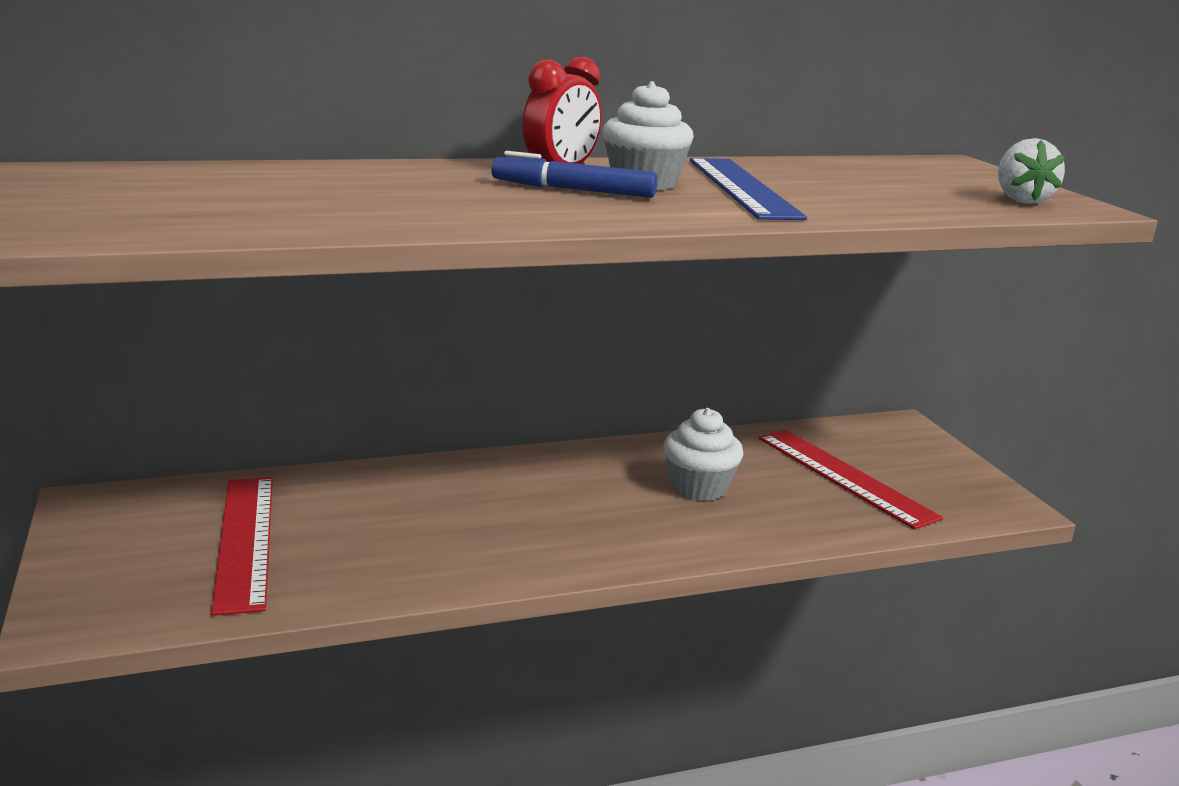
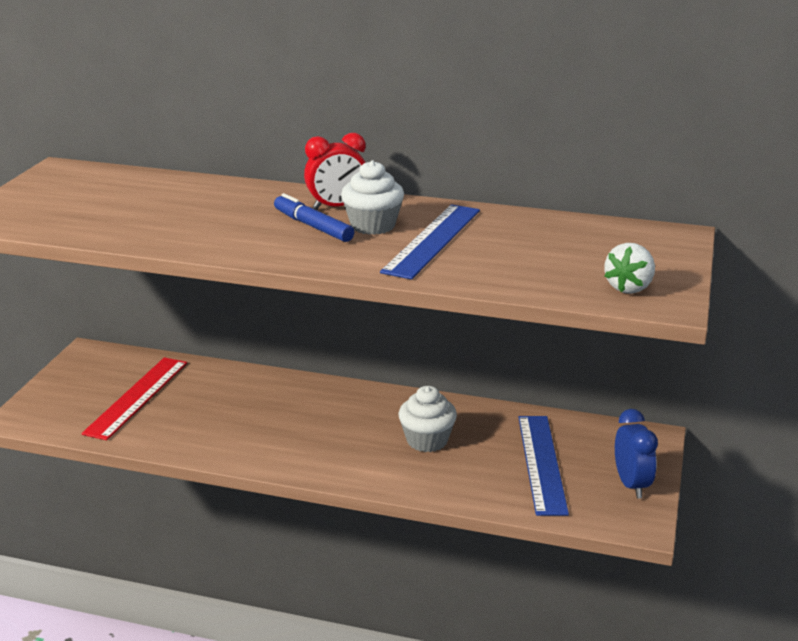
camera: 35 degrees right, 5 degrees up
(844, 477) = (541, 463): red ruler -> blue ruler
(951, 472) = (631, 485): none -> blue clock

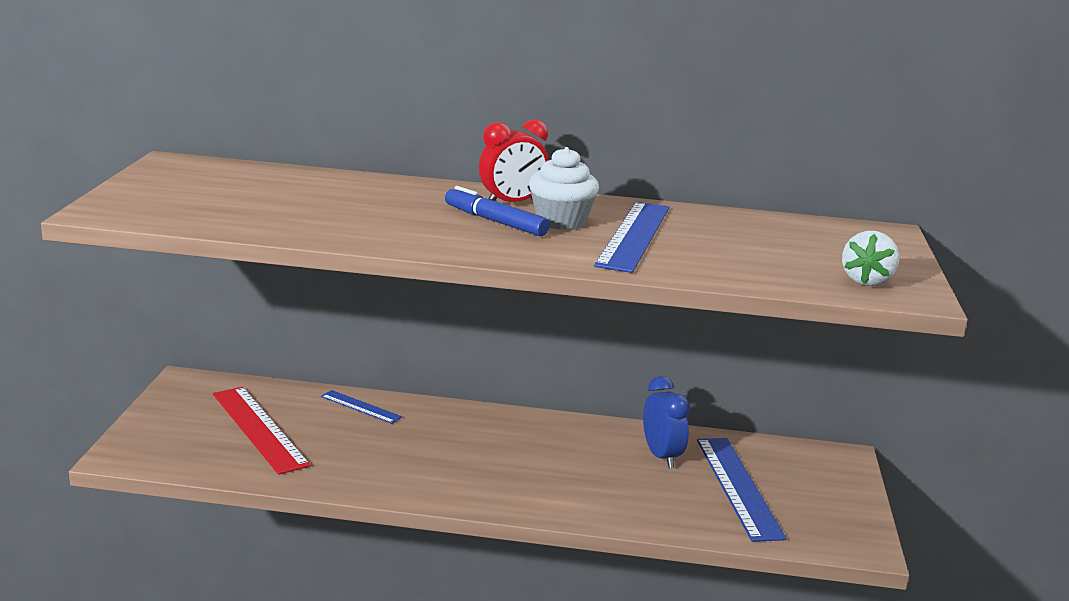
camera: 10 degrees left, 5 degrees down
(137, 397) = (259, 428): red ruler -> red ruler turned 45 degrees counterclockwise
(228, 379) = (360, 407): none -> blue ruler
(427, 440) = (606, 467): white cupcake -> none
(631, 485) = (840, 506): blue clock -> blue clock (661, 456)

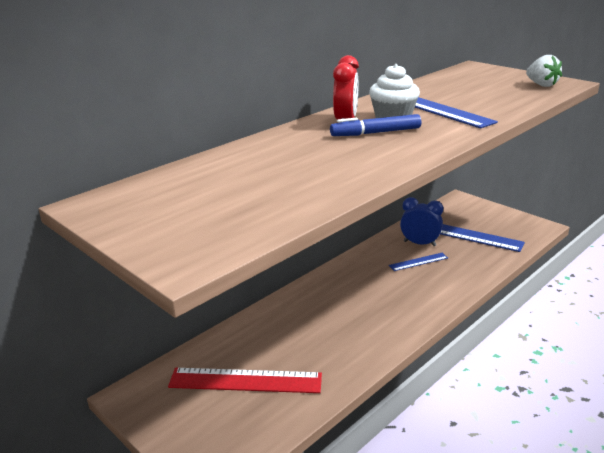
camera: 50 degrees left, 5 degrees up
(360, 407) = (262, 323): blue ruler -> blue ruler (418, 262)

